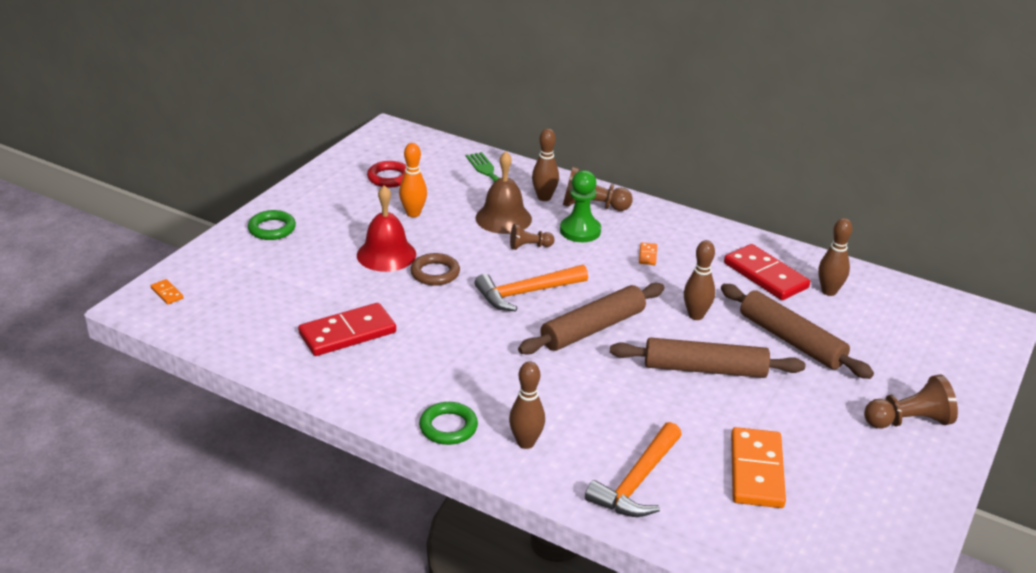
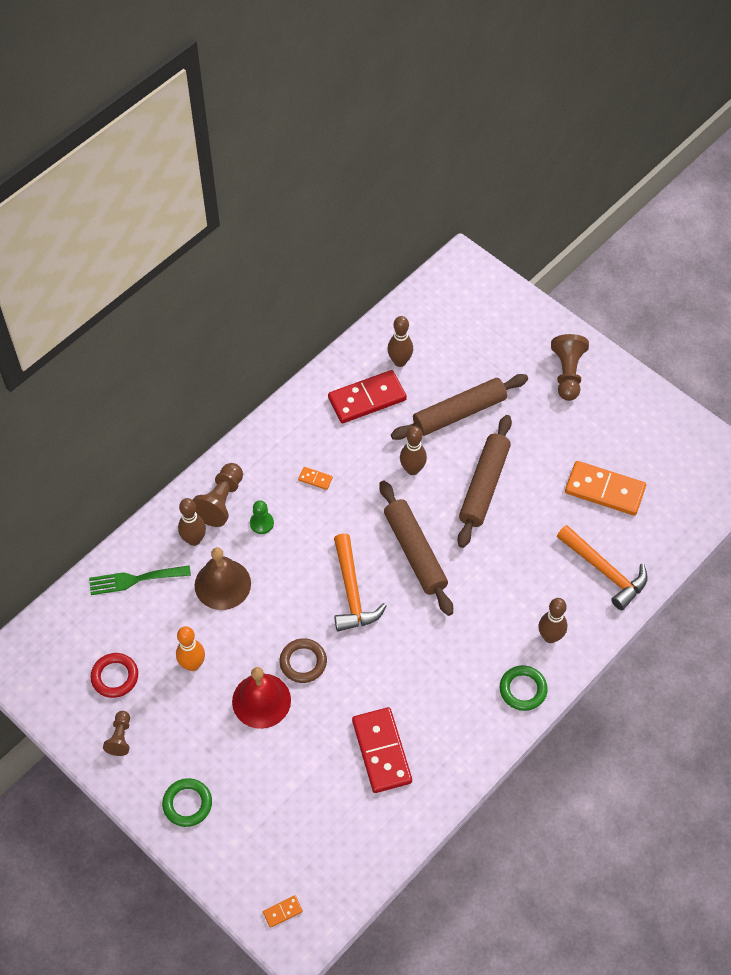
camera: 75 degrees left, 25 degrees up
(529, 246) = (277, 572): brown pawn -> brown pawn (120, 737)
(580, 231) = (261, 523): green pawn -> green pawn, size x0.61

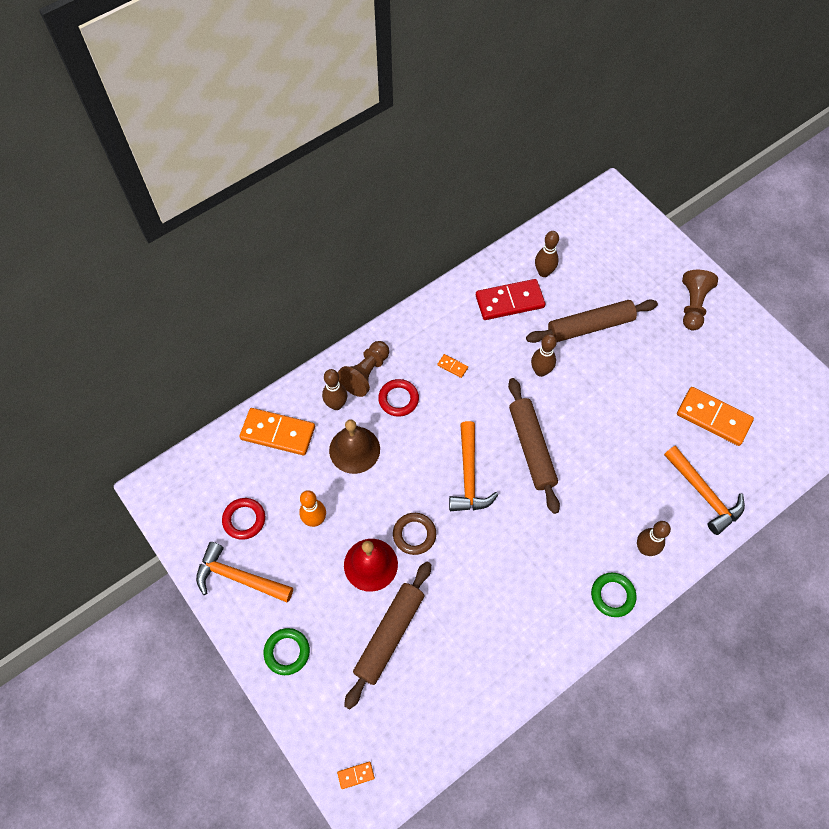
camera: 10 degrees right, 5 degrees up
(120, 737) = (238, 577): brown pawn -> orange hammer
(134, 580) = (278, 433): green fork -> orange domino
(261, 523) = (398, 399): green pawn -> red ring
(381, 751) = (472, 633): red domino -> none
(484, 486) = (603, 396): brown rolling pin -> brown rolling pin (389, 635)

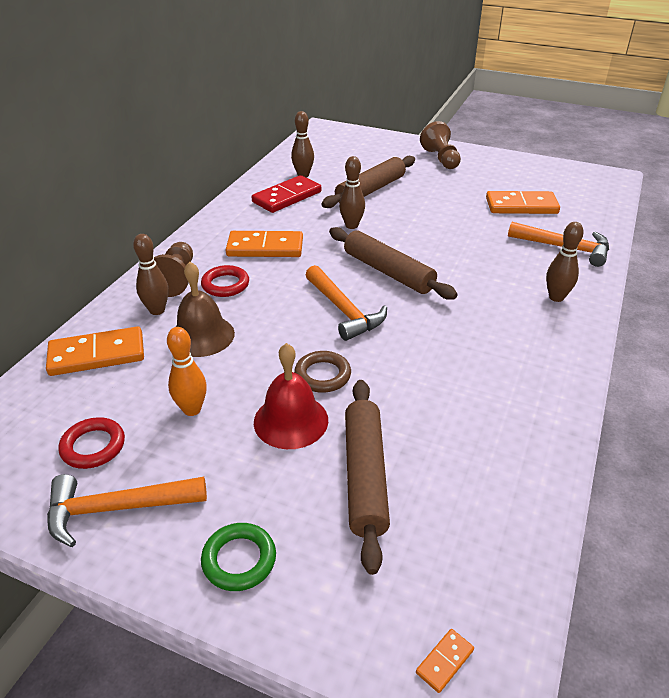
camera: 30 degrees left, 25 degrees down
(452, 366) = (265, 247): orange domino -> orange domino, size x2.35
(612, 595) = (564, 339): green ring -> none

